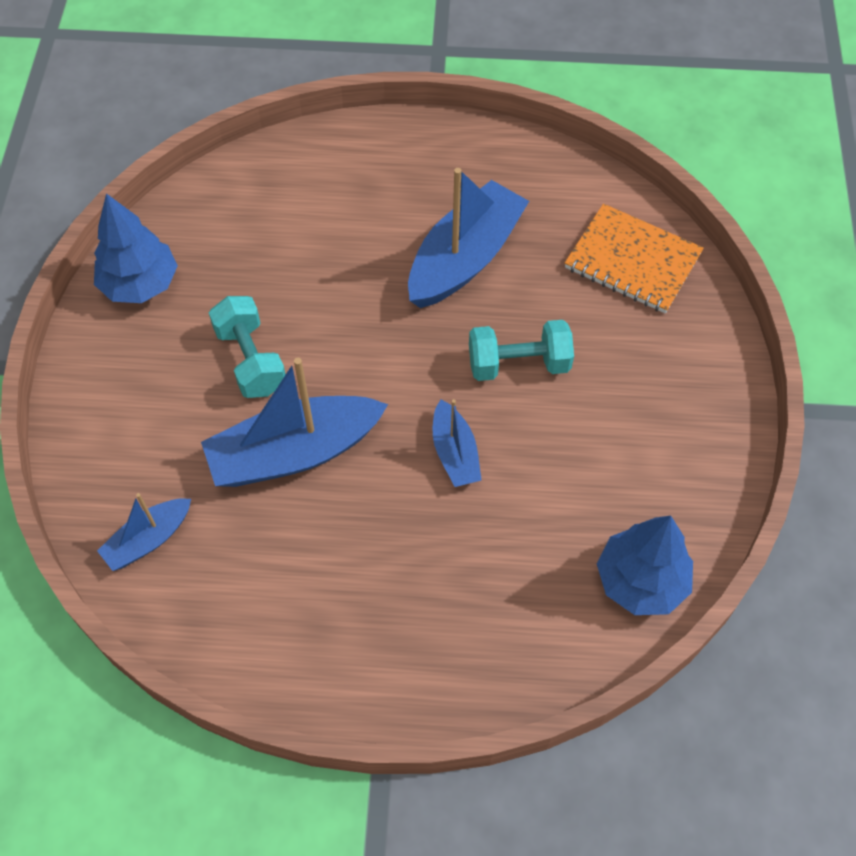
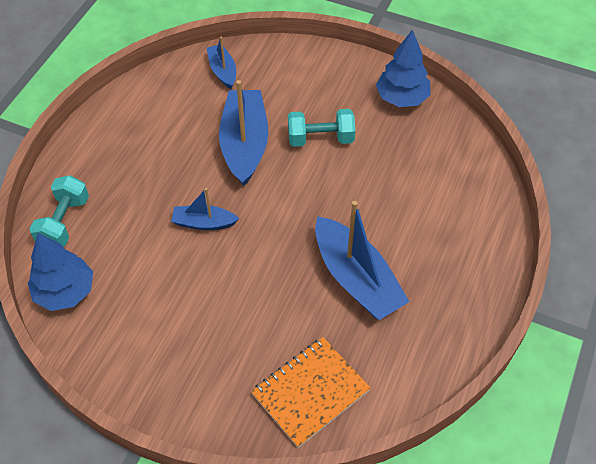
camera: 110 degrees right, 5 degrees down
(518, 364) = (252, 281): turquoise dumbbell -> turquoise dumbbell (64, 222)

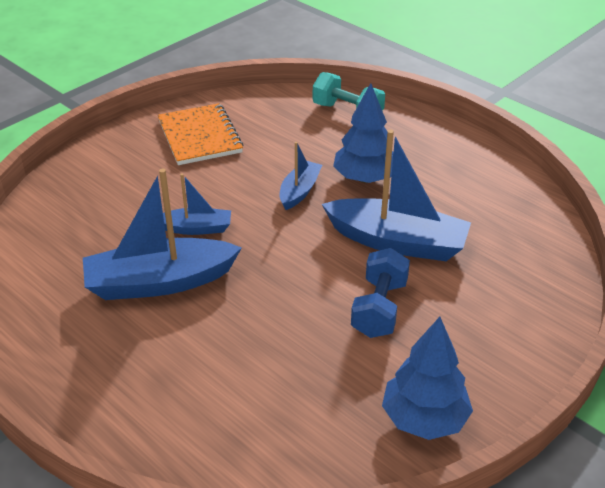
camera: 110 degrees right, 15 degrees down
(65, 292) = (270, 104): blue tree -> blue tree (365, 178)
(223, 71) = (530, 249): blue boat -> blue boat (196, 228)
(310, 392) = (64, 217): orange notebook -> orange notebook (200, 136)
(320, 138) = (379, 308): turquoise dumbbell -> blue dumbbell

